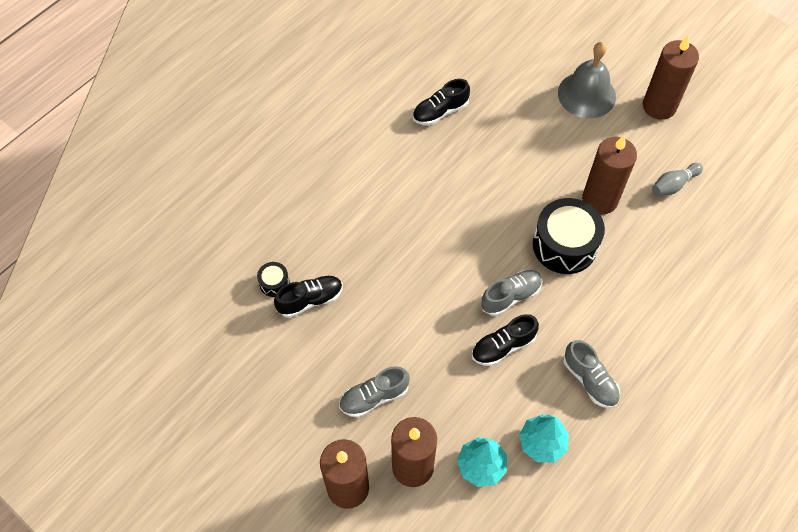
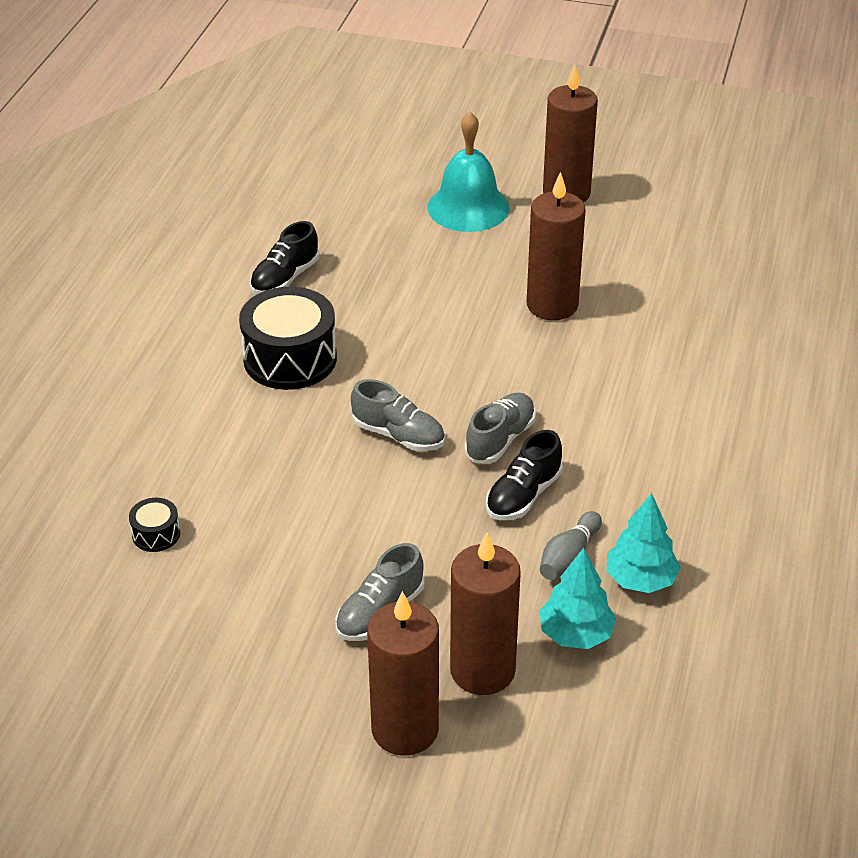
camera: 25 degrees left, 20 degrees down
(310, 300) = (221, 535): black shoe -> none
(564, 245) = (537, 364): black drum -> black drum (290, 359)
(586, 94) = (468, 207): grey bell -> turquoise bell
(589, 380) = (659, 492): grey shoe -> grey shoe (398, 435)
(673, 185) = (634, 263): grey bowling pin -> grey bowling pin (569, 558)

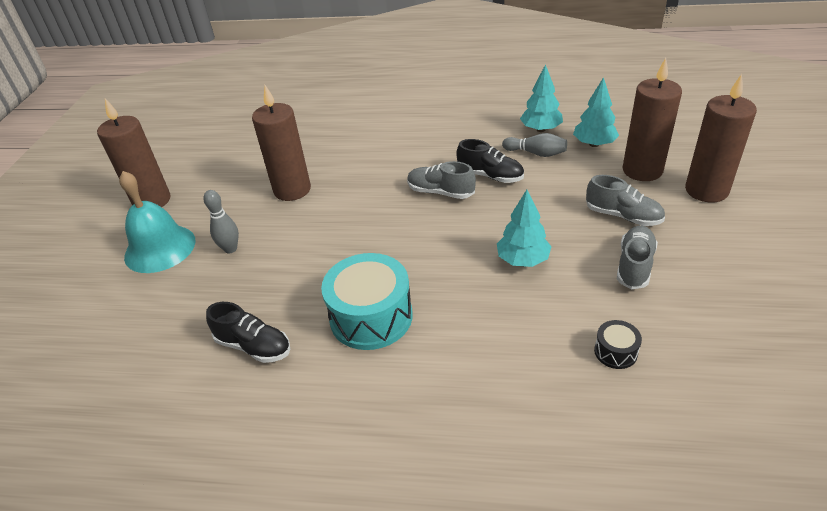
camera: 95 degrees left, 0 degrees up
(290, 359) = (371, 317): black drum -> turquoise drum
(331, 492) = (522, 260): none -> turquoise tree
(398, 435) = (450, 238): grey shoe -> grey shoe (634, 265)
(447, 258) = (230, 249): none -> grey bowling pin

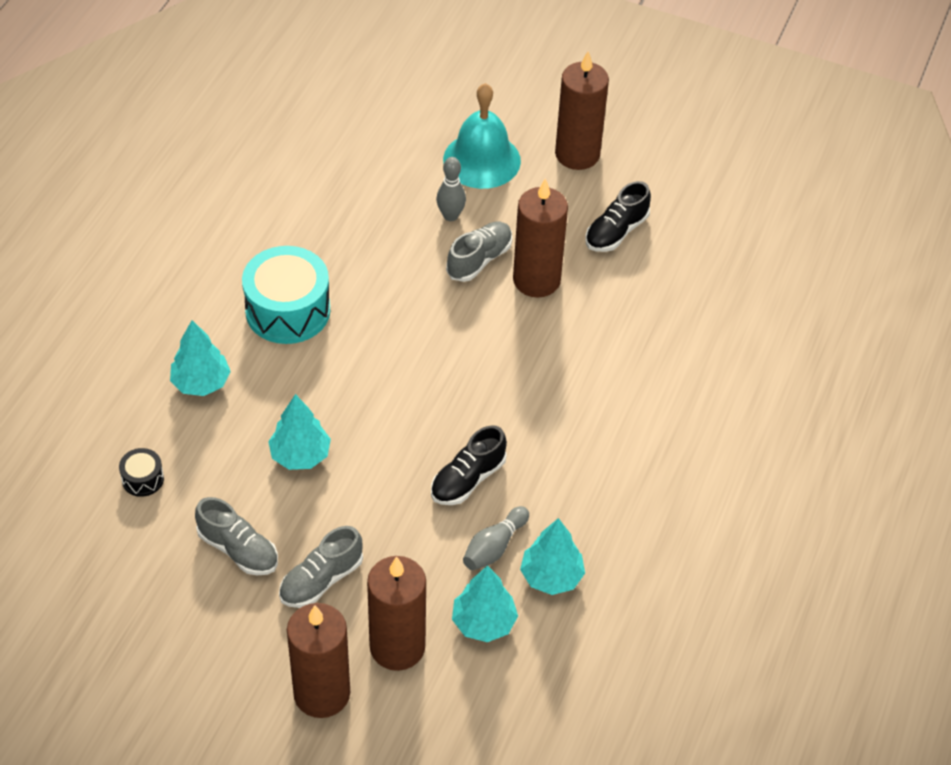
camera: 100 degrees right, 10 degrees up
(254, 346) = (297, 221): black shoe -> black shoe (616, 232)
(440, 192) = (459, 419): grey shoe -> grey shoe (479, 260)
(484, 349) = (201, 383): none -> turquoise tree

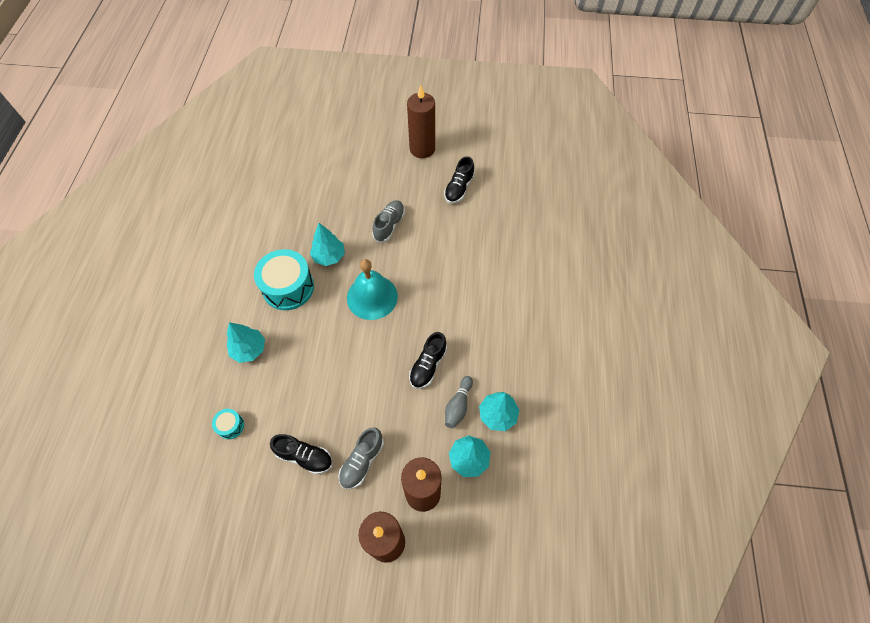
camera: 15 degrees left, 10 degrees up
(143, 479) = (230, 426): black drum -> turquoise drum
(238, 550) = (304, 456): grey shoe -> black shoe
(300, 455) = (324, 380): turquoise tree -> turquoise tree (329, 256)
(450, 216) = (364, 203): grey bowling pin -> none
(482, 160) = (371, 165): turquoise bell -> turquoise bell (372, 297)
(536, 280) = (425, 229): brown candle -> none

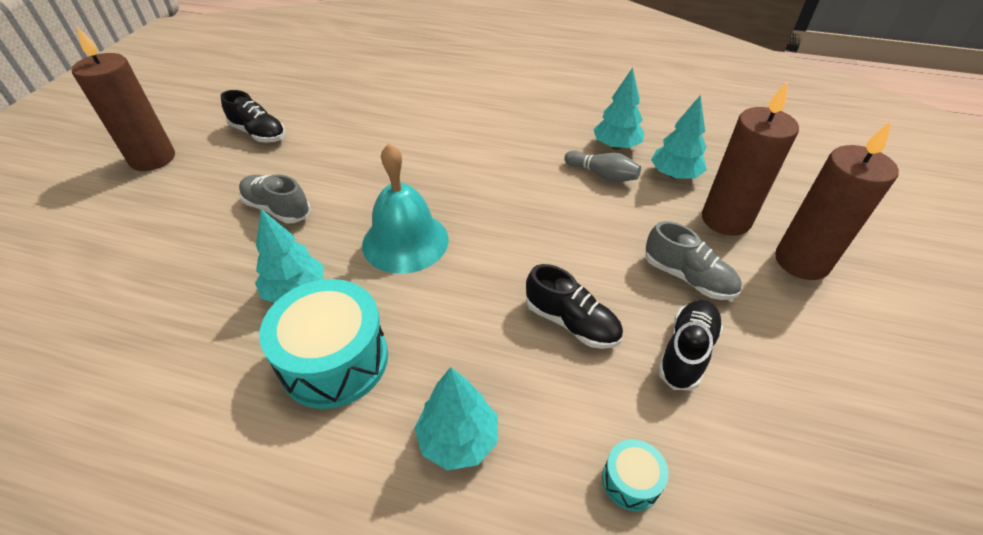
camera: 80 degrees left, 15 degrees down
(428, 366) = (540, 195): black shoe -> black shoe (571, 322)

